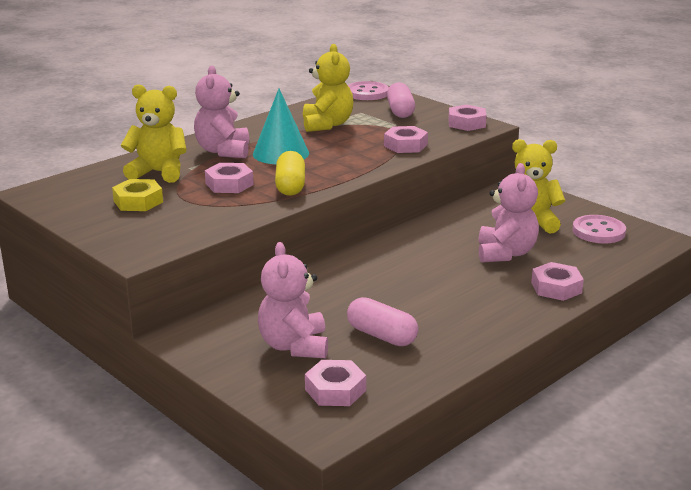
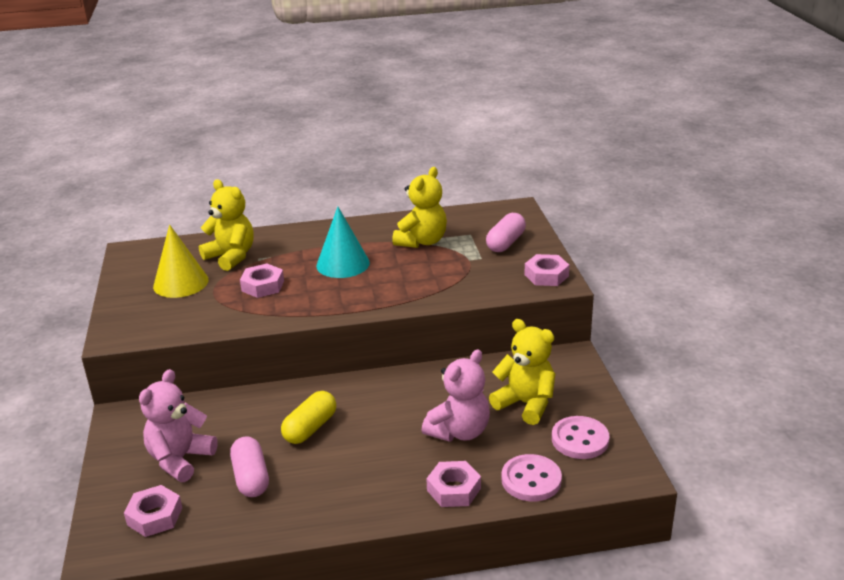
camera: 35 degrees right, 5 degrees up
(138, 201) = (181, 283): yellow nut -> yellow cone
(223, 151) = (304, 248): pink teddy bear -> none
(290, 186) = (303, 303): yellow capsule -> yellow capsule (310, 428)
(367, 93) = (506, 212): pink button -> pink button (531, 480)
(405, 145) = (455, 286): pink nut -> none

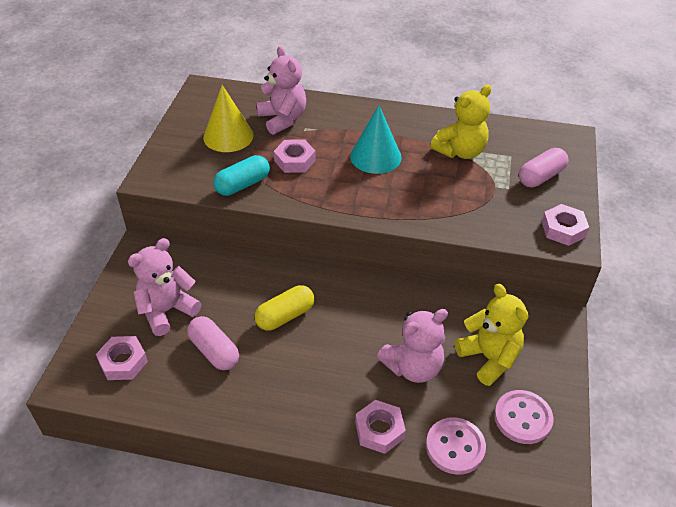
camera: 20 degrees right, 15 degrees up
(219, 317) = (242, 185): none -> turquoise capsule
(231, 257) = (282, 119): yellow teddy bear -> pink teddy bear
(251, 478) = (214, 351): pink capsule -> pink capsule turned 45 degrees counterclockwise

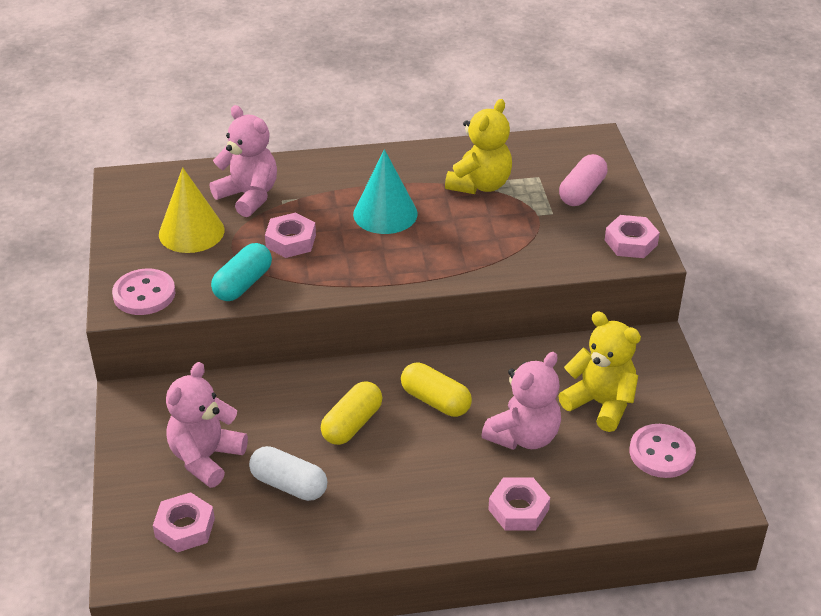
camera: 20 degrees left, 5 degrees down
(214, 351) = (289, 485): pink capsule -> white capsule
(357, 316) = (435, 401): none -> yellow capsule
(455, 447) = (605, 501): pink button -> pink button (144, 294)

